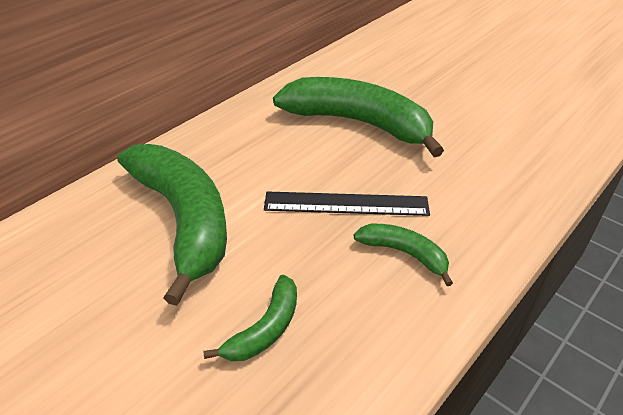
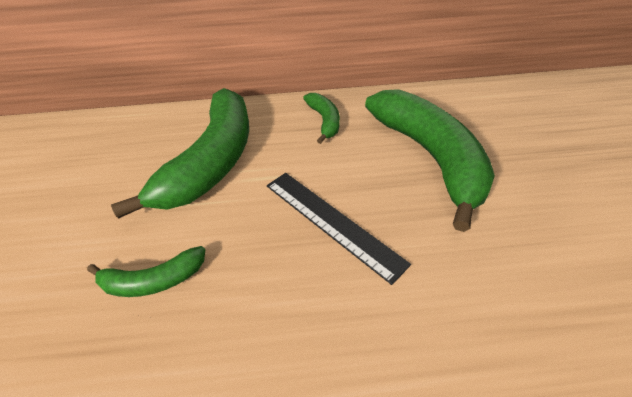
camera: 45 degrees right, 5 degrees up
(404, 254) = (323, 304): green banana -> green banana (324, 121)

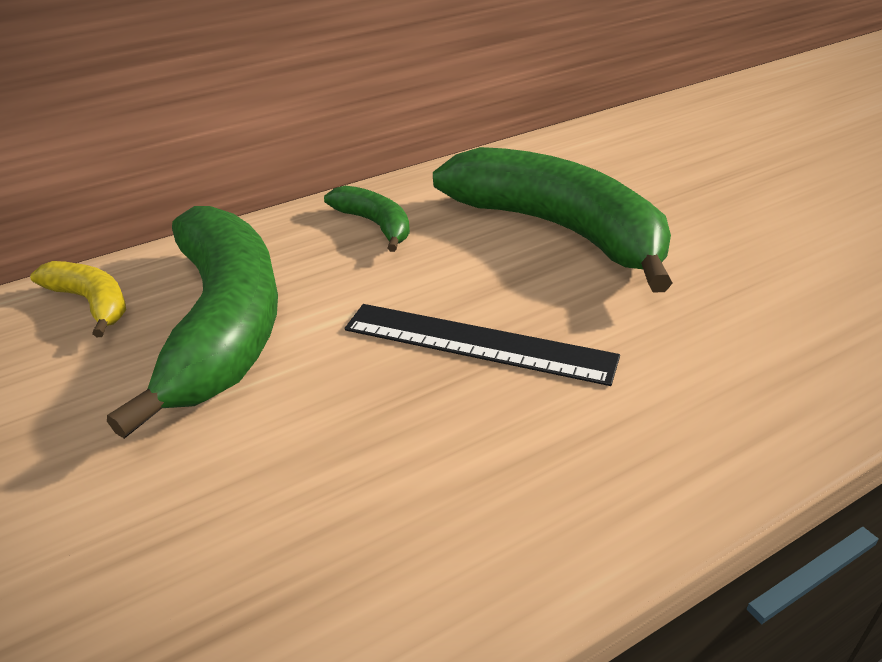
camera: 25 degrees left, 10 degrees down
(153, 280) = (245, 508): green banana -> none
(164, 128) = (91, 303): none -> yellow banana

